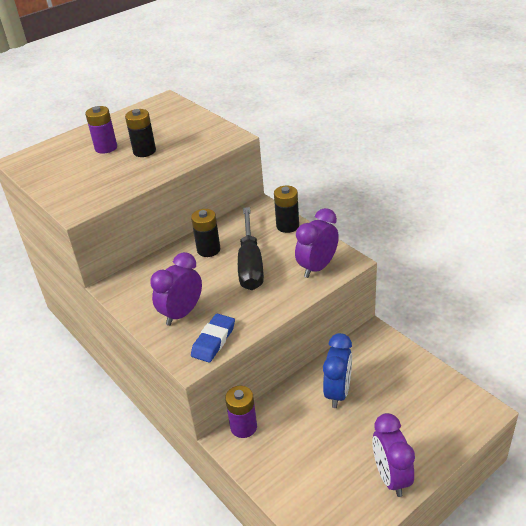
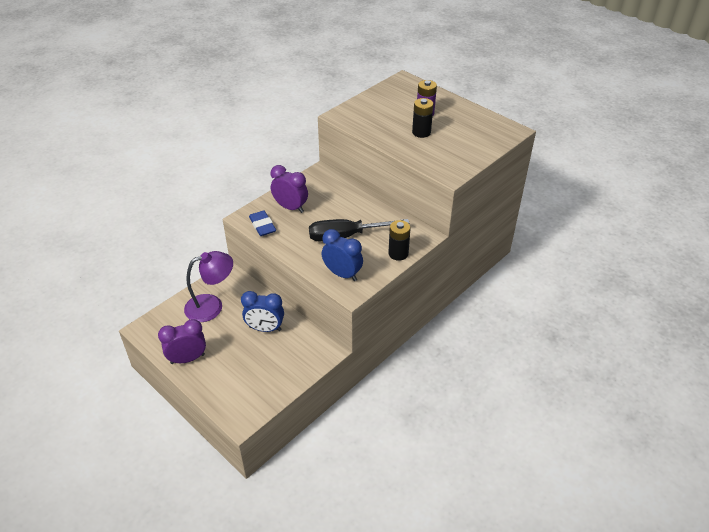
camera: 80 degrees right, 5 degrees up
(208, 250) = (363, 212): black battery -> none
(213, 340) = (262, 225): blue eraser -> blue eraser turned 45 degrees clockwise
(243, 427) = (237, 280): purple battery -> none
(292, 455) = (212, 306): none -> purple lamp
(317, 267) = (342, 274): purple clock -> blue clock

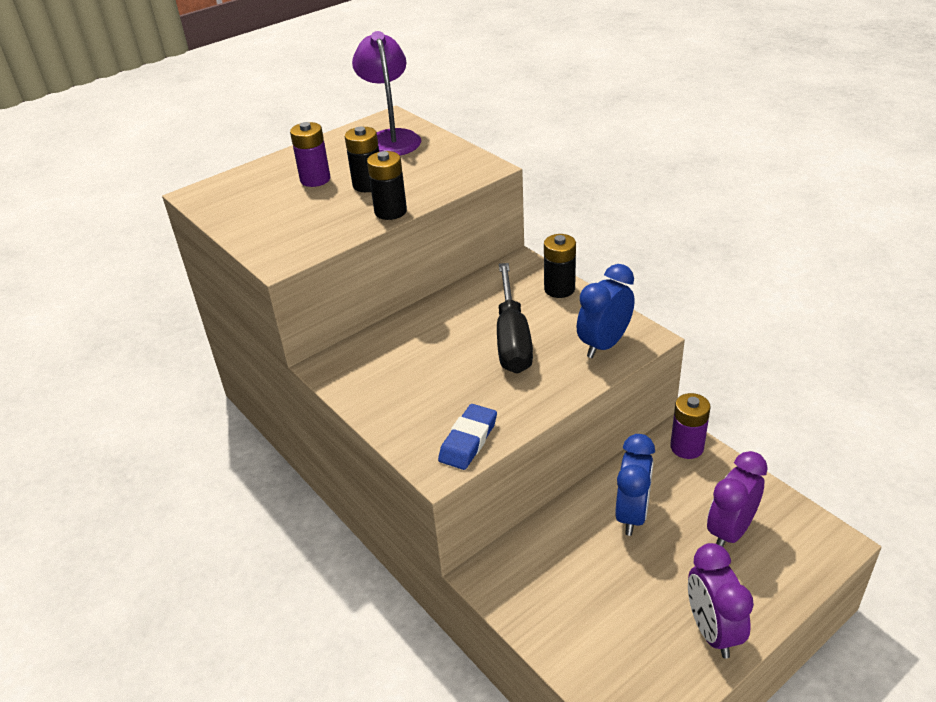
camera: 80 degrees left, 5 degrees down
(212, 306) = (574, 598): purple lamp -> purple lamp (391, 138)
(262, 225) = (468, 440): blue eraser -> blue eraser turned 45 degrees counterclockwise
(290, 207) = (422, 403): purple clock -> purple clock (730, 531)
(318, 355) = (687, 447): none -> purple battery
(391, 144) = (390, 211): none -> black battery

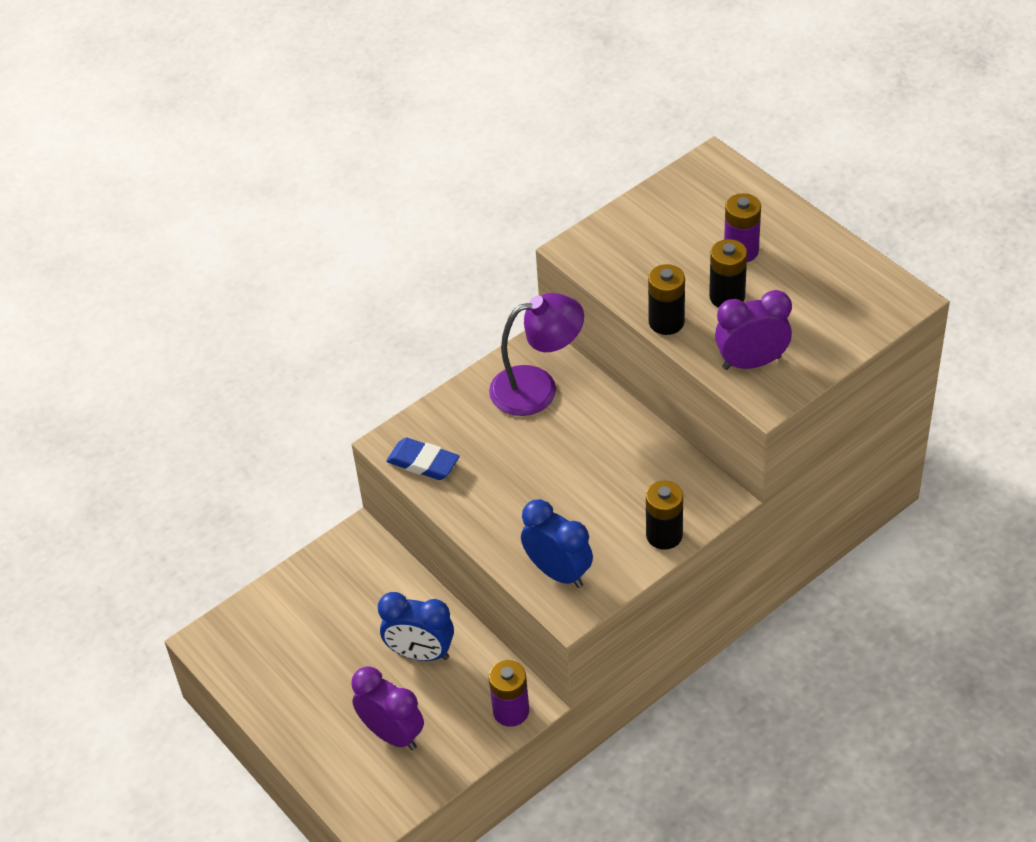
camera: 90 degrees right, 10 degrees up
(391, 138) = (845, 305): purple lamp -> purple lamp (537, 387)
(512, 338) = (574, 493): black screwdriver -> none
(712, 631) = (283, 703): purple clock -> purple clock (751, 362)

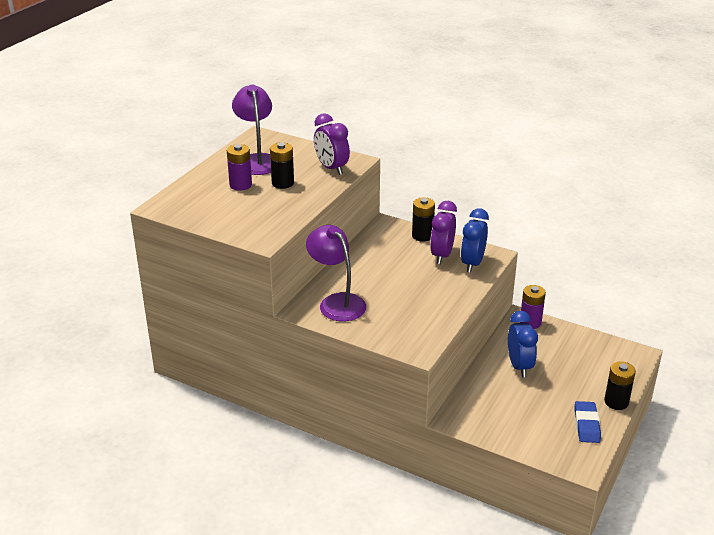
camera: 115 degrees left, 15 degrees down
(392, 734) = (579, 361): purple clock -> purple clock (442, 255)
(423, 462) = (426, 333): blue eraser -> blue eraser (586, 425)
(666, 322) = (314, 198): black battery -> black battery (616, 402)
(814, 282) = (257, 160): none -> purple lamp

